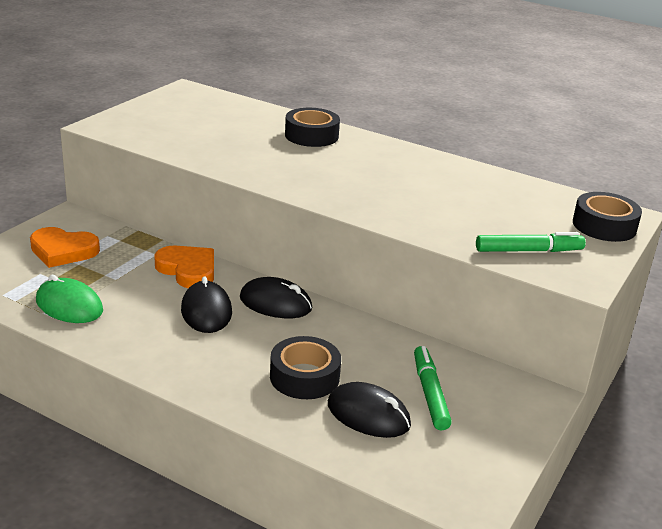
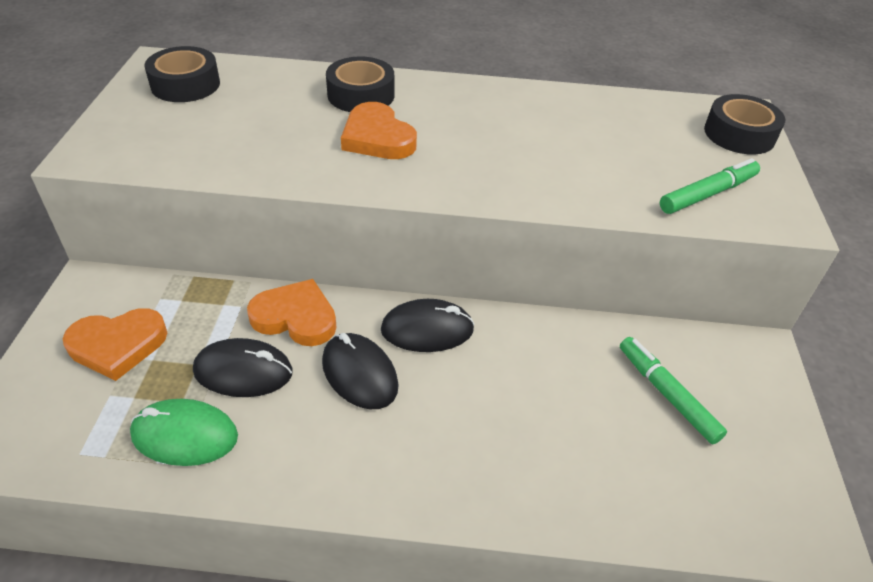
camera: 25 degrees left, 15 degrees up
(299, 160) = (377, 138): none -> orange heart
(304, 377) = (532, 428): black tape -> black tape (185, 84)
(368, 415) = (633, 454): black mouse -> black mouse (243, 371)

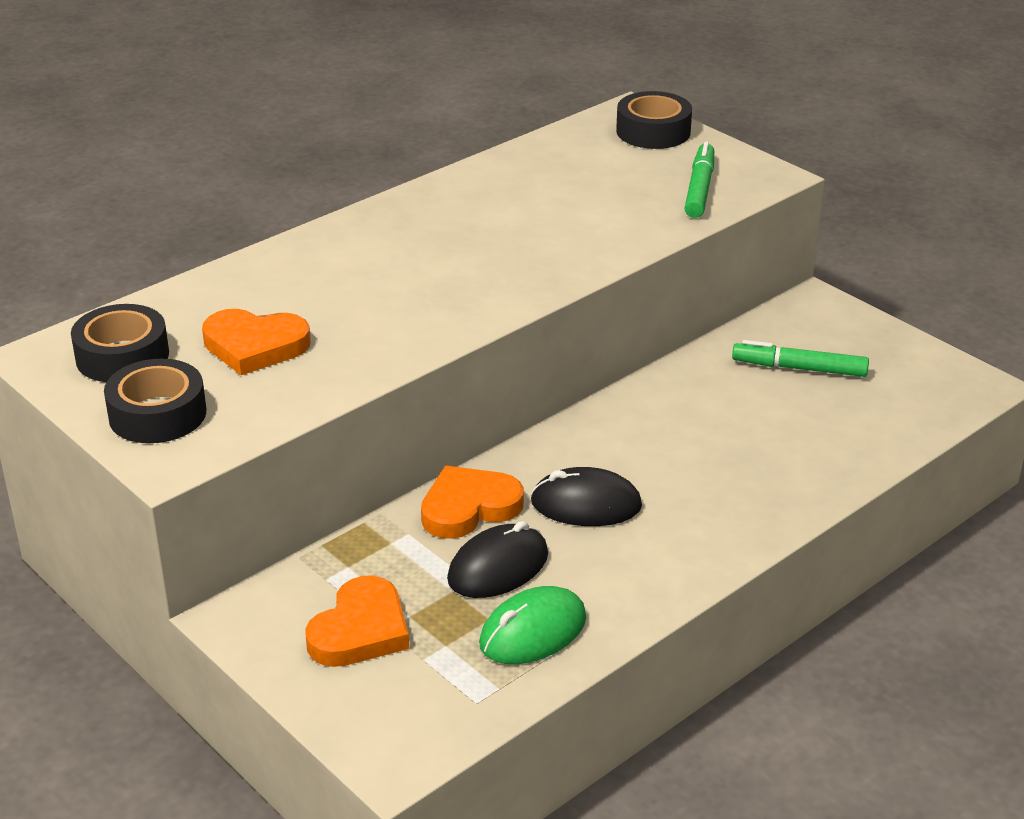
camera: 45 degrees left, 10 degrees down
(361, 95) = (311, 268): black tape -> black tape (157, 414)
(377, 138) = (396, 292): orange heart -> orange heart (255, 346)
(427, 330) = (583, 443): black mouse -> none

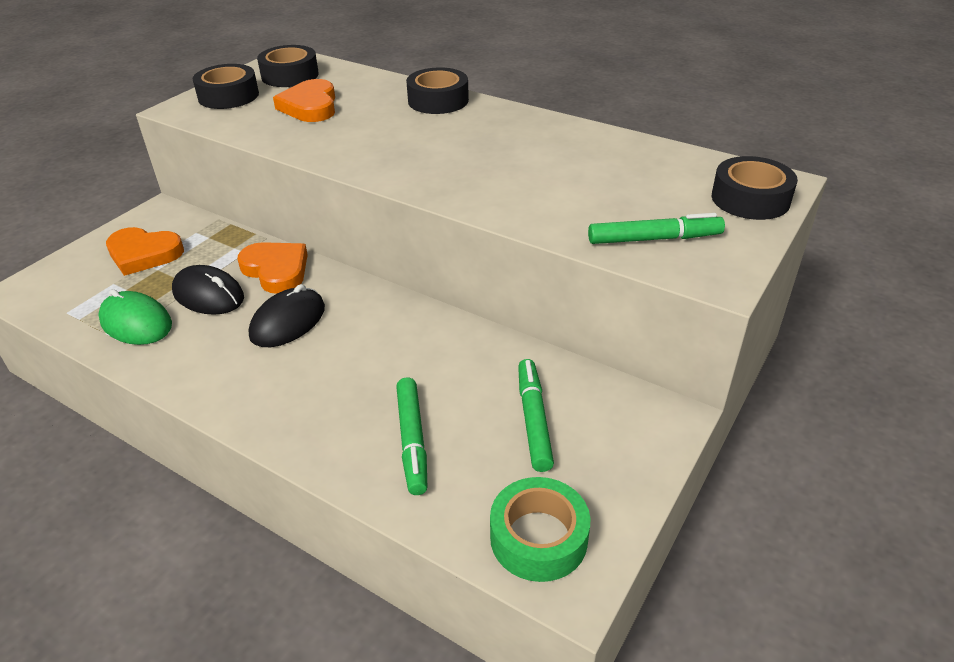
camera: 75 degrees right, 5 degrees up
(312, 251) = (438, 100): none -> black tape
(586, 504) = (288, 322): black mouse -> black mouse turned 45 degrees clockwise
(808, 439) = (412, 440): none -> green marker
(935, 391) = (538, 538): none -> green tape

